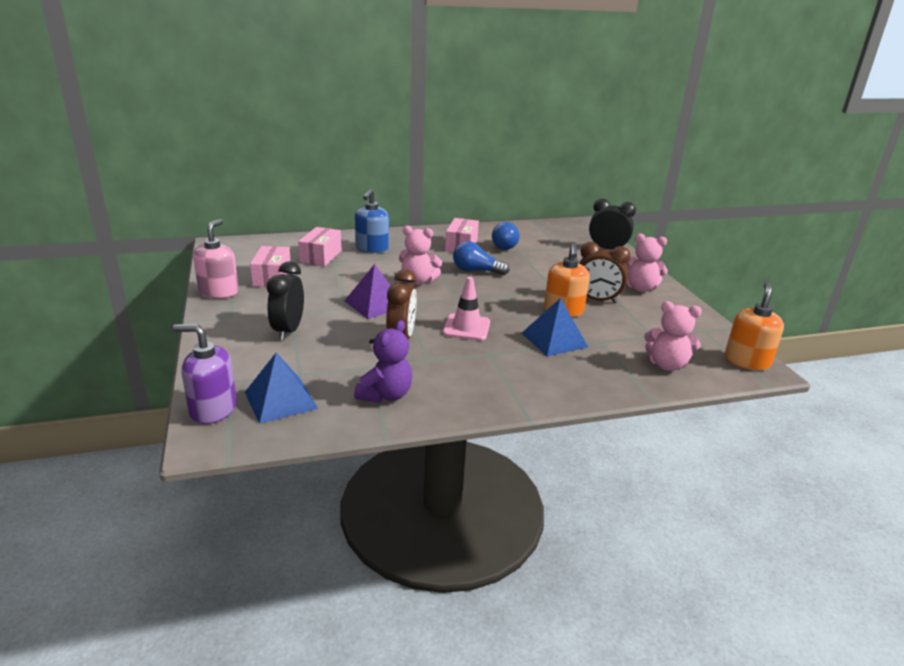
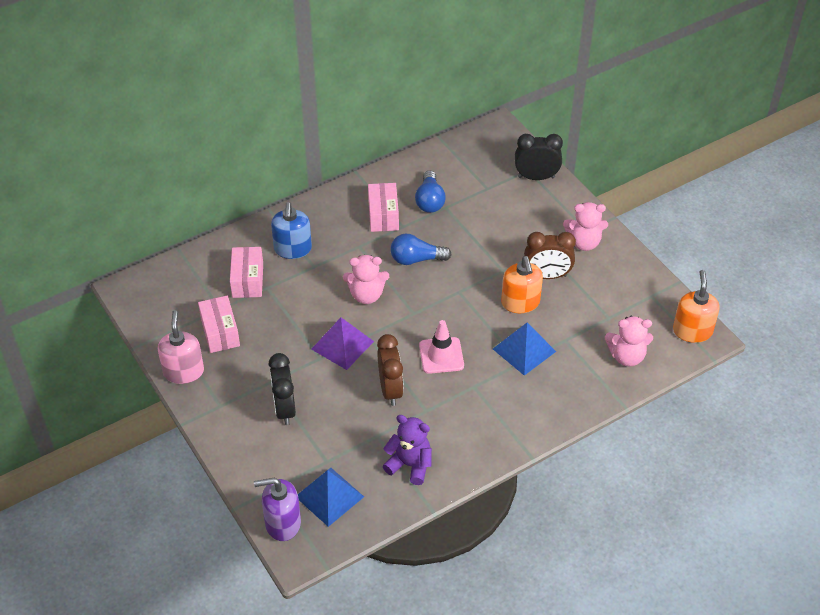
camera: 15 degrees left, 20 degrees up
(385, 395) = (410, 465): purple teddy bear -> purple teddy bear turned 75 degrees counterclockwise

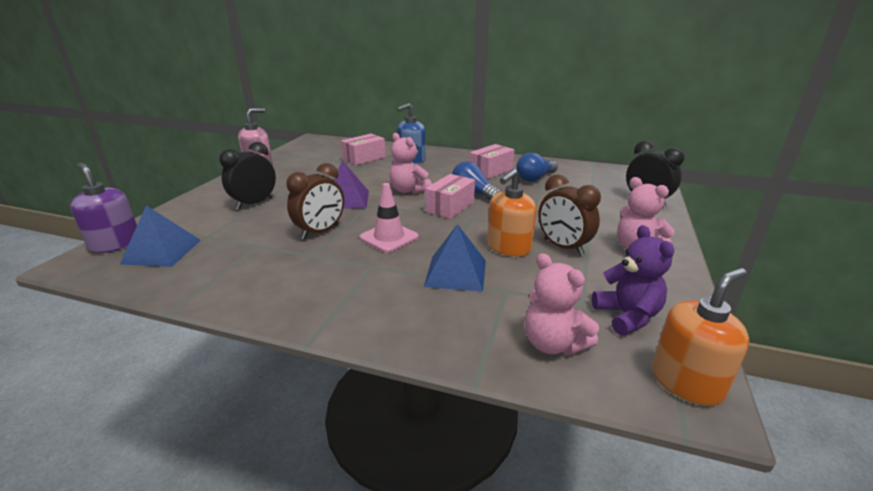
camera: 50 degrees right, 20 degrees down
(220, 332) = (308, 165): pink box -> pink box (450, 207)
(410, 465) = (232, 273): purple teddy bear -> purple teddy bear (627, 316)

